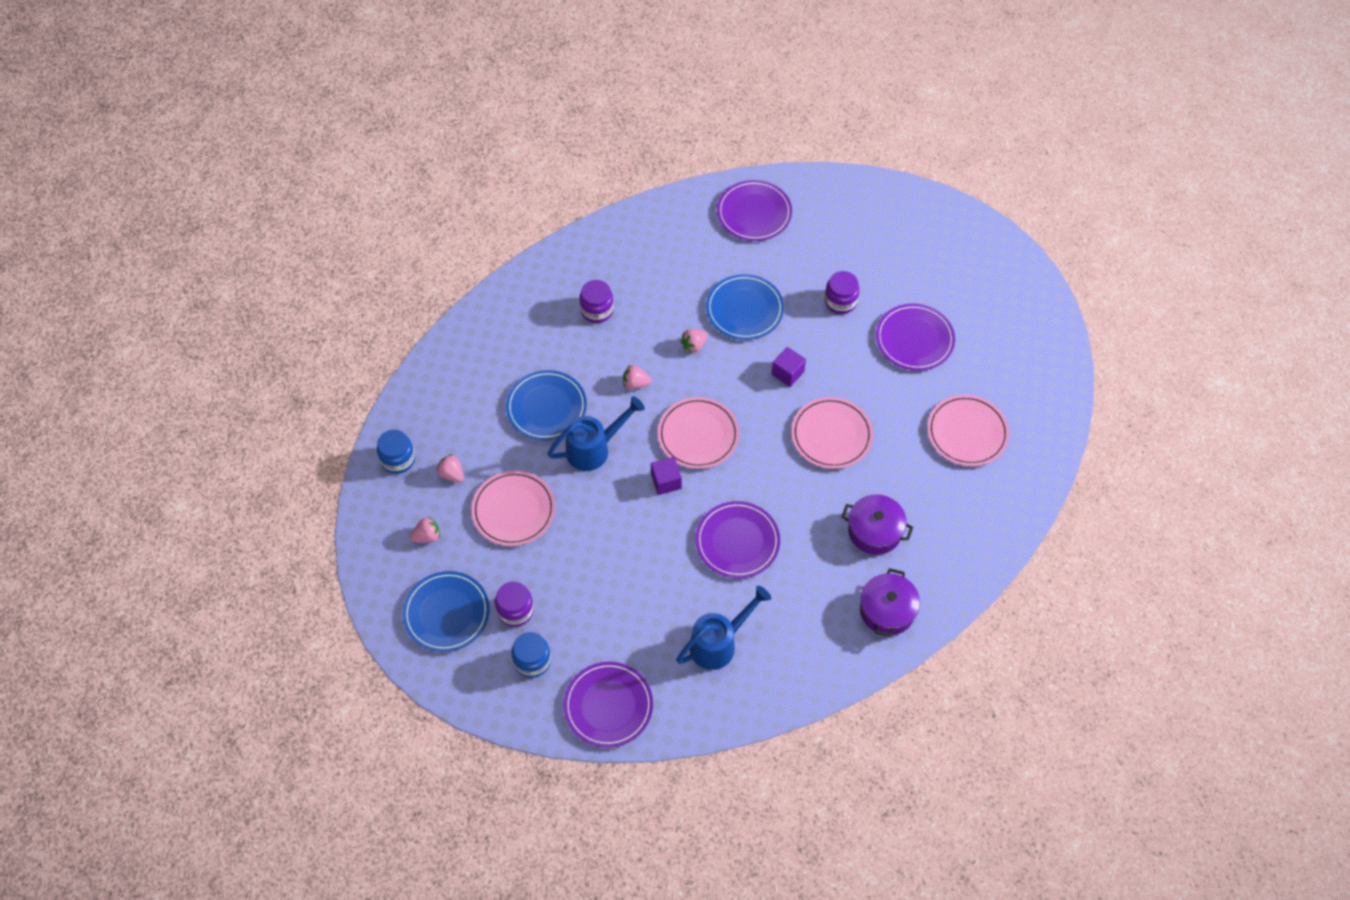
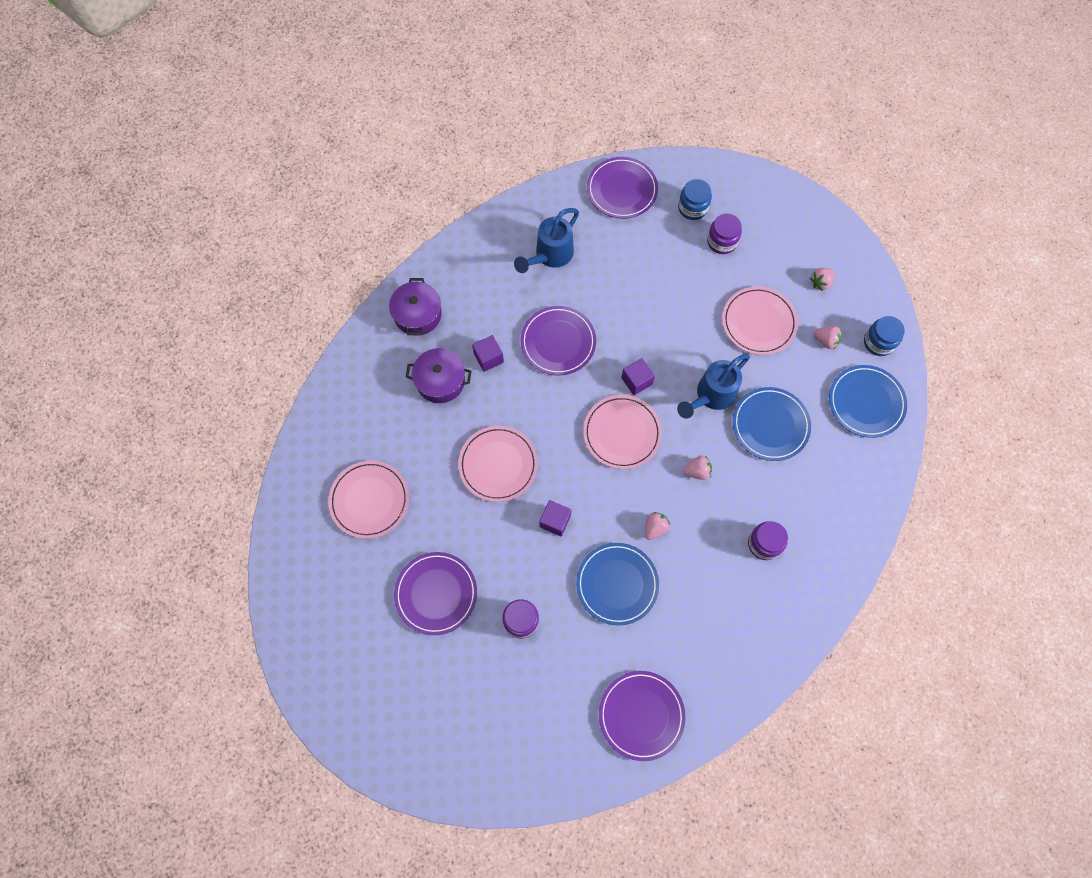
camera: 165 degrees right, 10 degrees up
(446, 613) = (775, 226): blue plate -> blue plate (866, 402)
(817, 543) = (488, 358): none -> purple cube

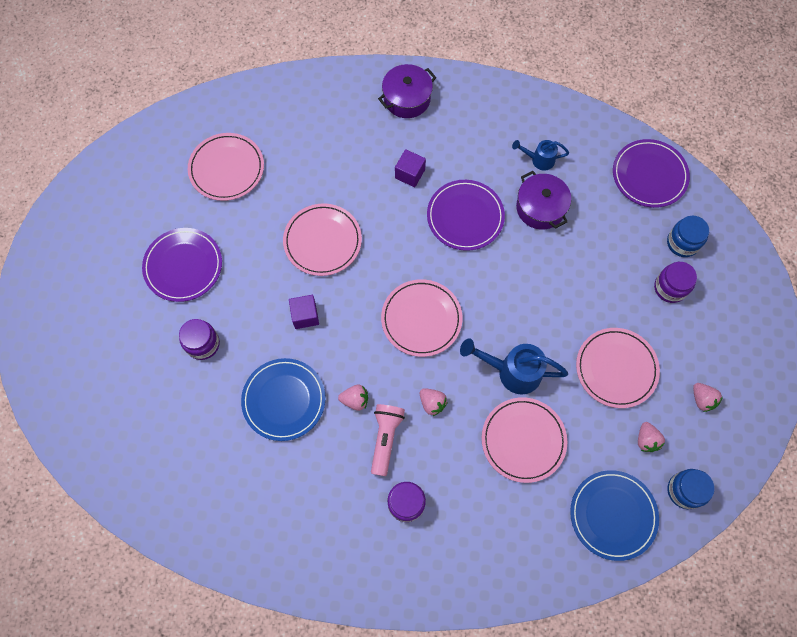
camera: 55 degrees right, 0 degrees up
(440, 381) = (363, 152): purple pot -> purple pot (540, 208)
(549, 256) = (538, 160): blue watering can -> blue watering can, size x0.59
(636, 381) = (478, 301): purple cube -> none
(641, 715) = (183, 491): purple plate -> none
(702, 525) = (385, 438): none -> pink flashlight
(770, 425) = (523, 440): blue plate -> pink plate
(820, 282) = (702, 399): pink strawberry -> pink strawberry turned 135 degrees counterclockwise

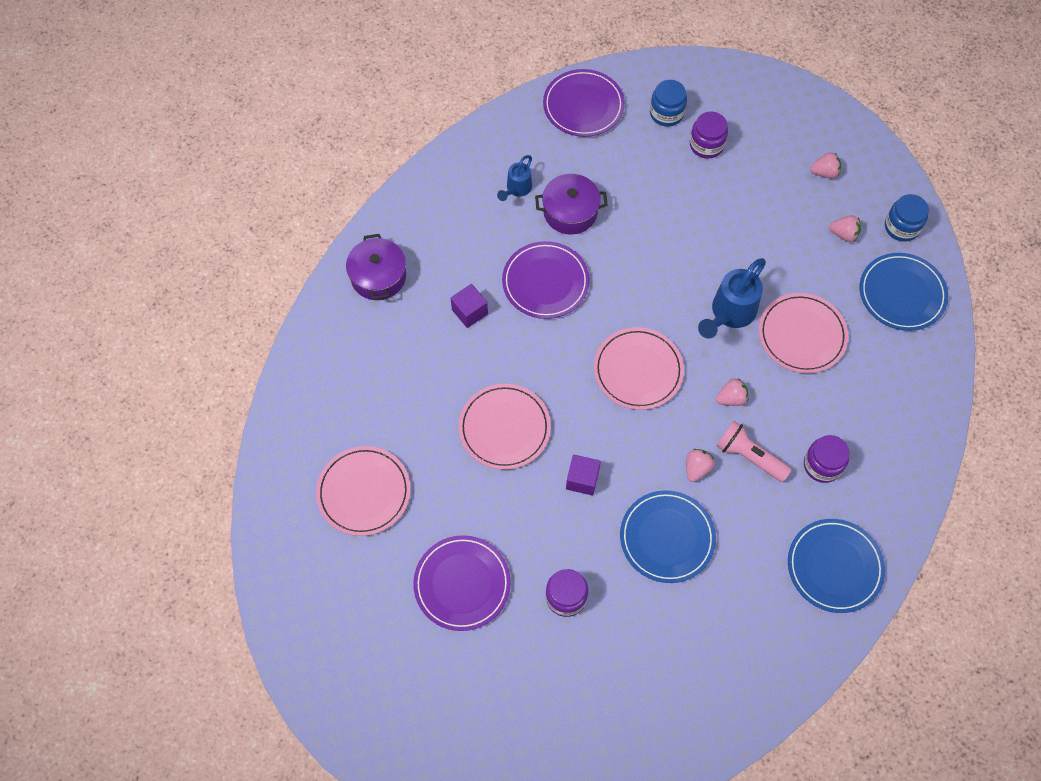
camera: 65 degrees left, 5 degrees down
(316, 547) = (834, 567): none -> blue plate
(616, 368) = (765, 226): pink plate -> none

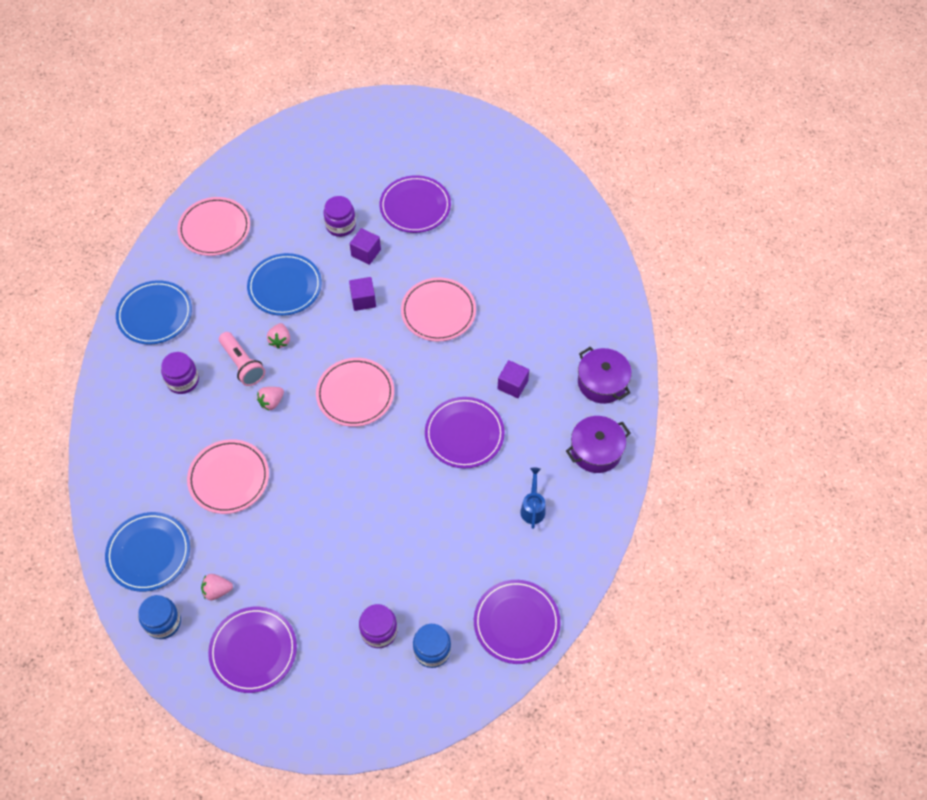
camera: 155 degrees right, 5 degrees down
(364, 492) = (514, 233): pink plate -> pink plate (214, 229)
(552, 543) = (366, 253): none -> purple cube
(570, 212) = (475, 506): purple pot -> purple pot (596, 450)
(729, 314) = (297, 471): blue watering can -> none
(749, 456) = (242, 364): pink flashlight -> pink flashlight turned 45 degrees clockwise
(824, 172) = (253, 650): pink strawberry -> purple plate

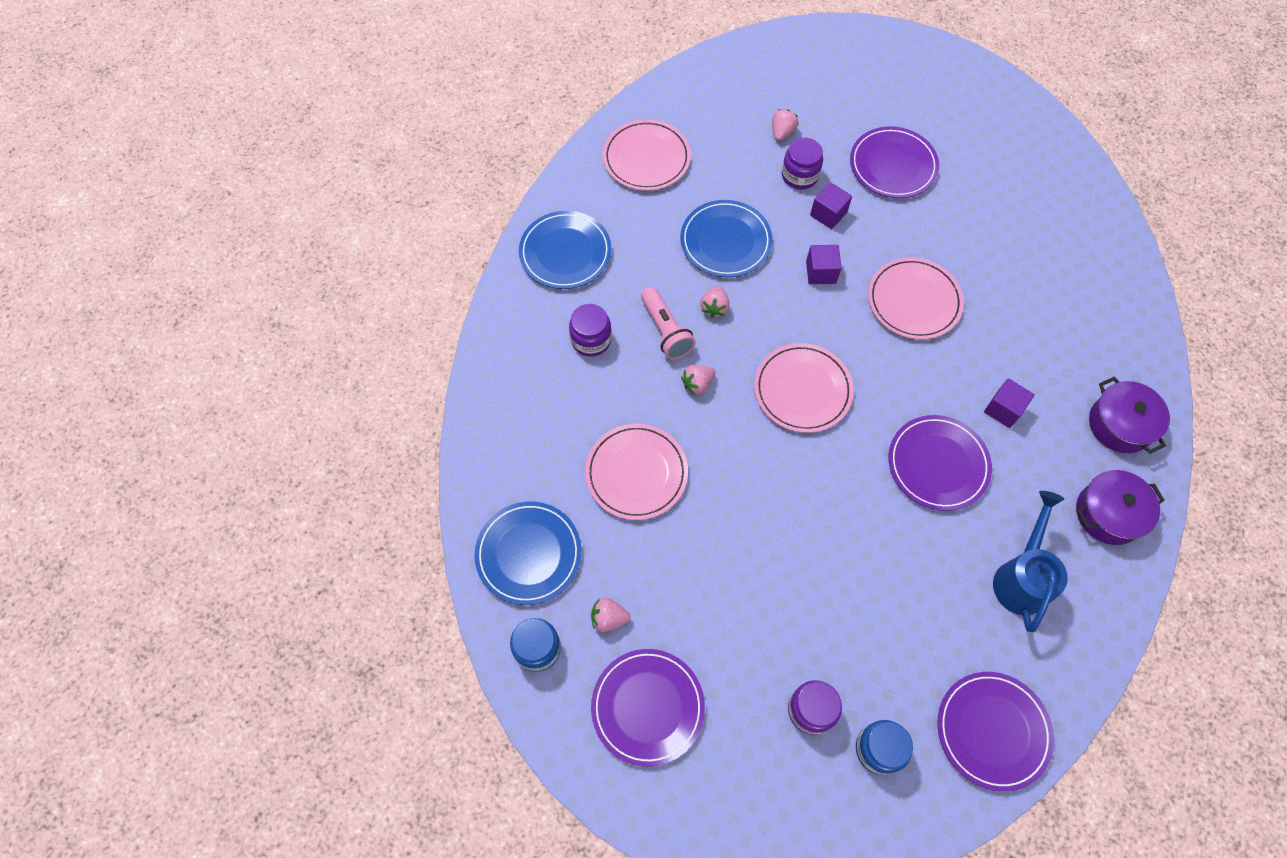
camera: 10 degrees right, 5 degrees up
(324, 192) = (782, 132): none -> pink strawberry
(533, 507) = (1022, 576): blue watering can -> blue watering can, size x1.71

